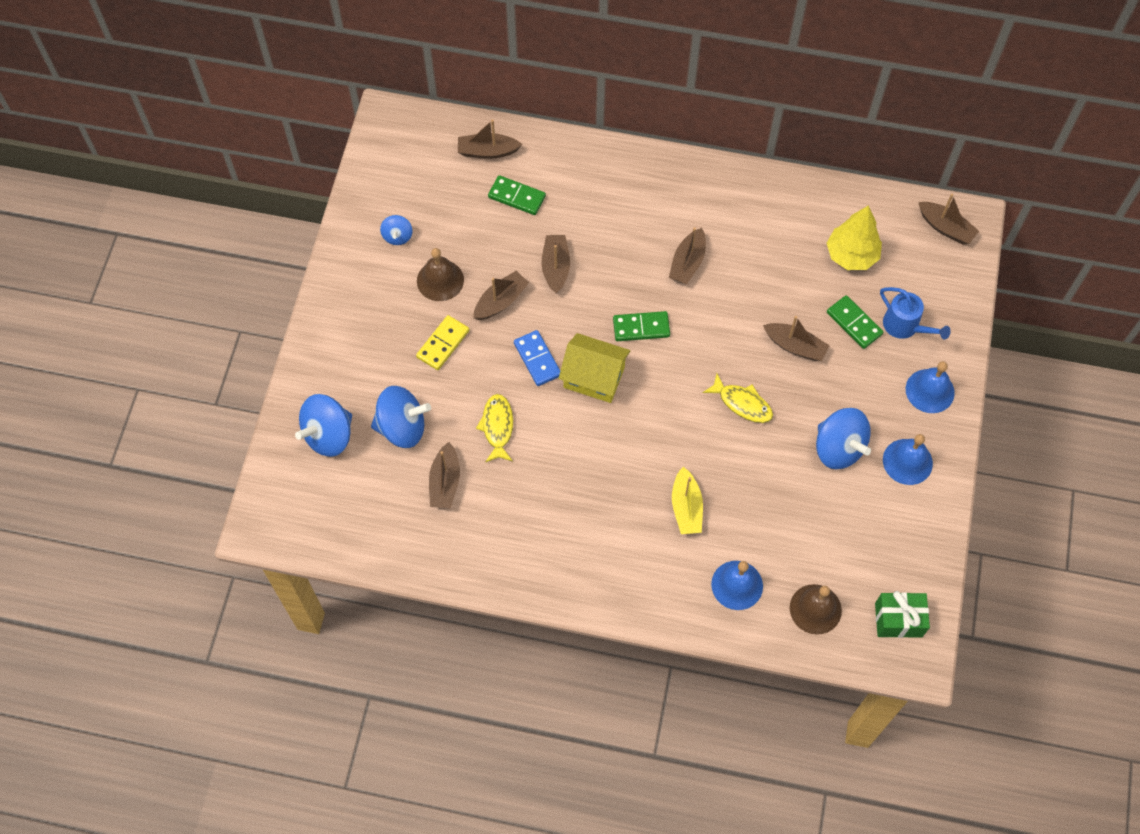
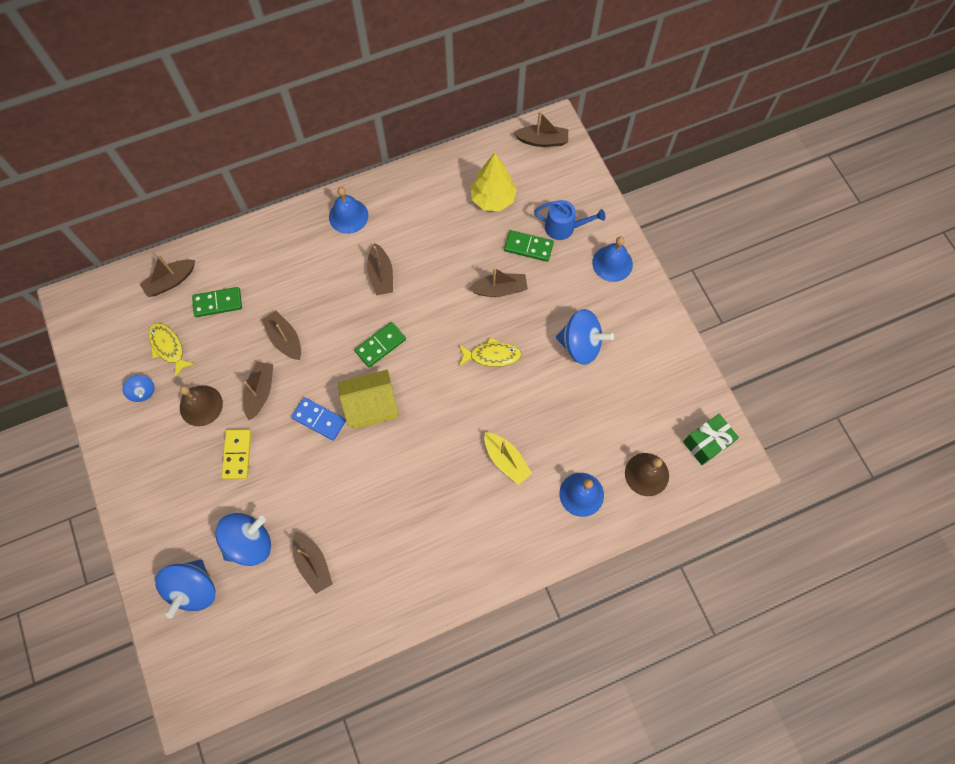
camera: 35 degrees left, 5 degrees up
(497, 427) = (324, 492): yellow fish -> yellow fish (168, 347)
(907, 461) = (633, 324): blue bell -> blue bell (348, 216)

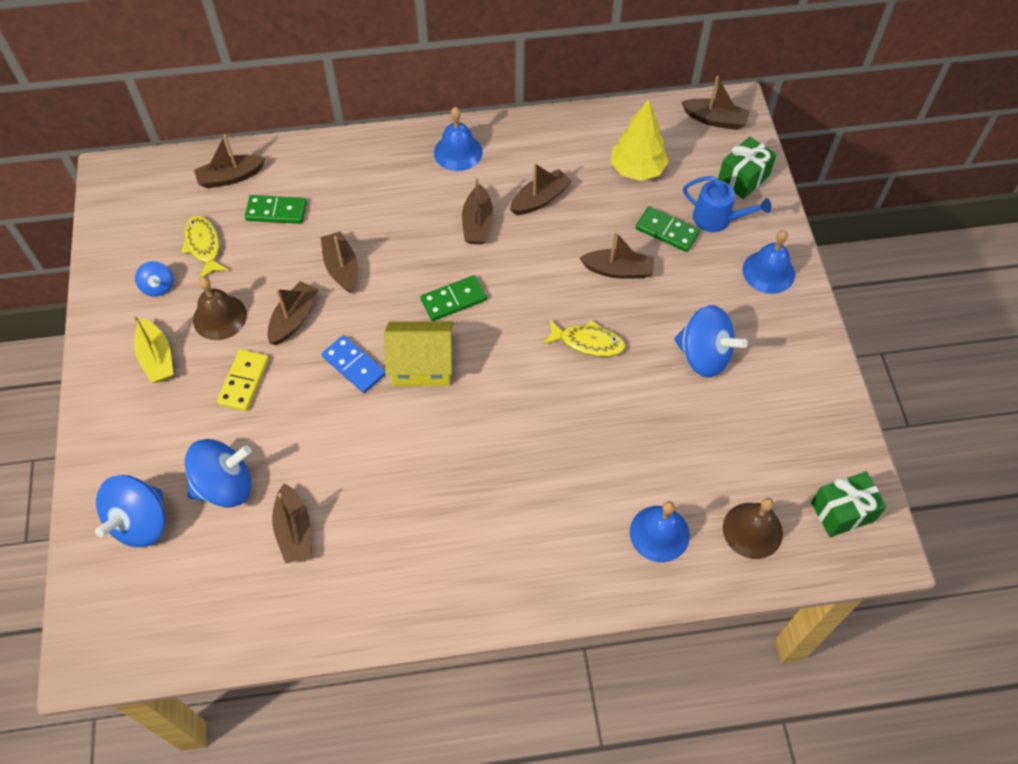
camera: 15 degrees right, 10 degrees down
(424, 242) = (540, 199): none -> brown boat
(506, 460) = (572, 468): yellow boat -> yellow boat (157, 358)
(576, 187) = (743, 178): none -> green gift

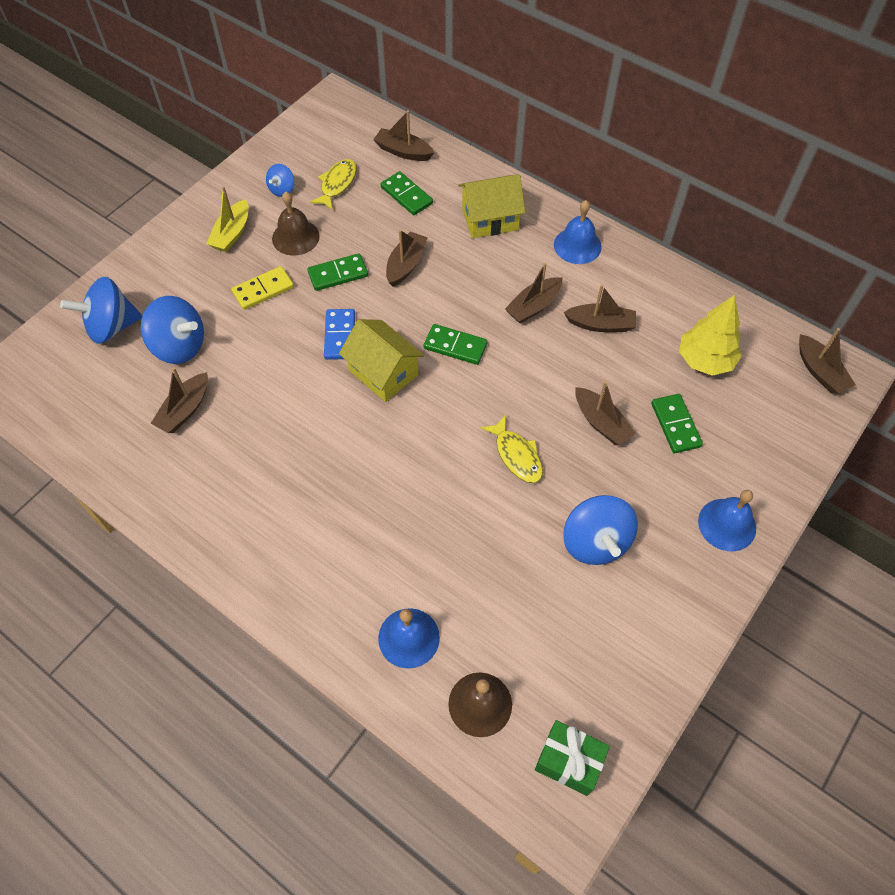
camera: 45 degrees right, 0 degrees up
(294, 319) = (338, 274): brown boat -> green domino
(368, 181) = (490, 219): none -> yellow house
(717, 219) = (730, 449): blue watering can -> none
(743, 178) = (791, 435): green gift -> none

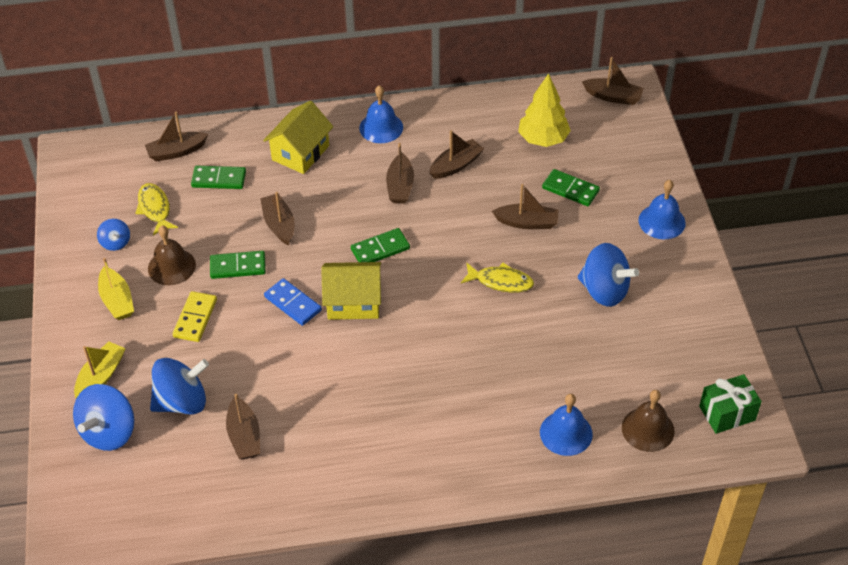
camera: 45 degrees left, 10 degrees down
(156, 281) = (101, 376): none -> yellow boat
(338, 274) = (238, 267): green domino -> green domino turned 60 degrees clockwise

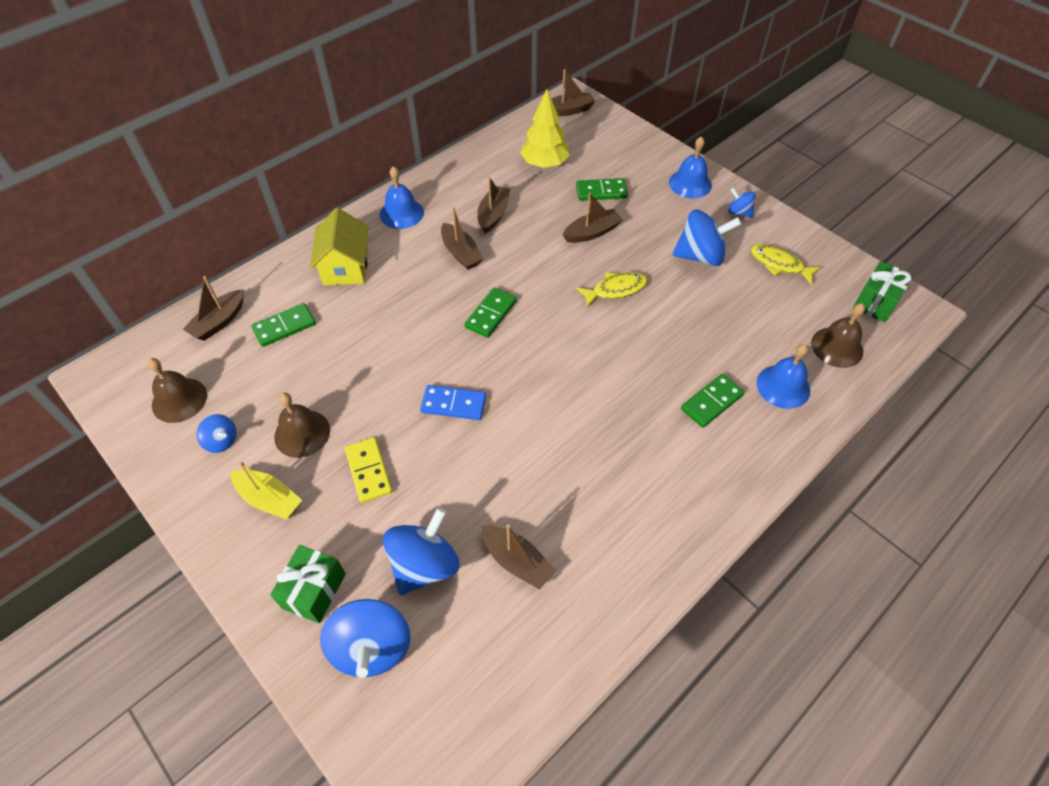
camera: 35 degrees left, 5 degrees up
(101, 376) = (314, 591): yellow boat -> green gift
(109, 198) = (179, 400): none -> brown bell
(155, 209) = (239, 386): yellow fish -> yellow fish (779, 264)
(238, 267) = (371, 398): green domino -> green domino (711, 402)
(279, 224) = (379, 339): brown boat -> none
(353, 302) = (508, 373): yellow house -> none
(681, 270) = (739, 212): none -> blue spinning top

